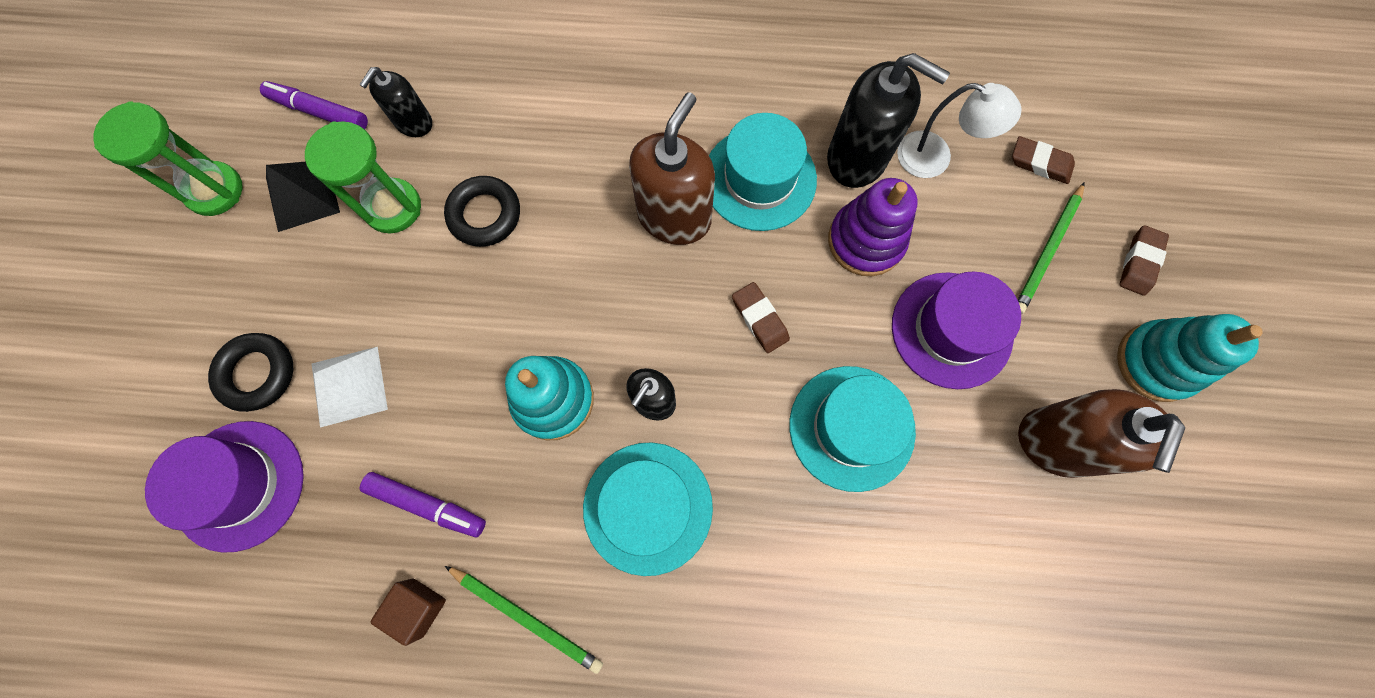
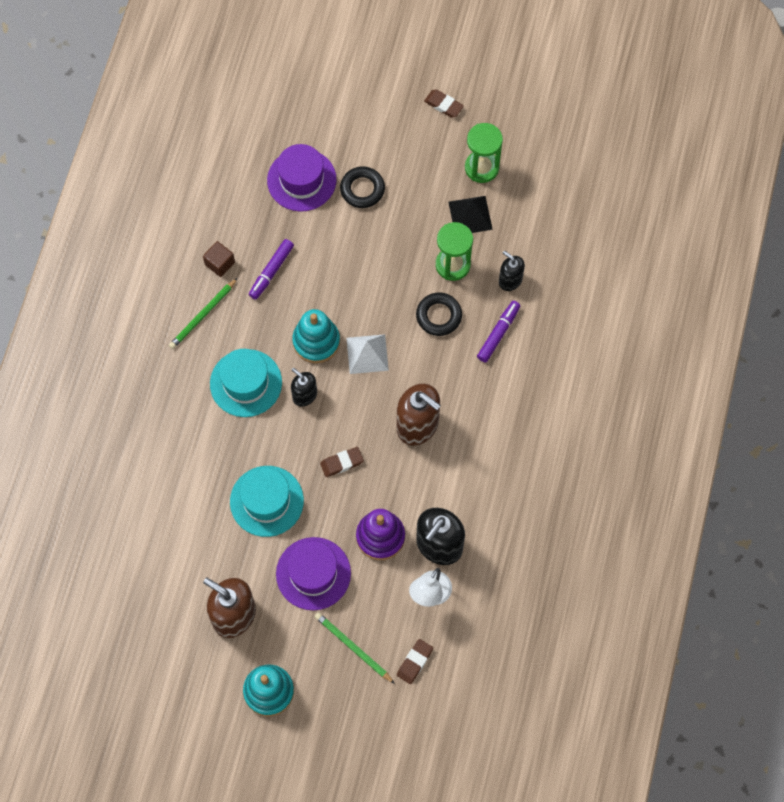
camera: 100 degrees right, 5 degrees down
(319, 112) = (527, 226): purple marker -> purple marker (498, 333)
(349, 386) = (345, 236): white pyramid -> white pyramid (367, 354)
(759, 179) = (434, 481): turquoise hat -> none
(1139, 262) = (334, 703): brown eraser -> brown eraser (443, 105)

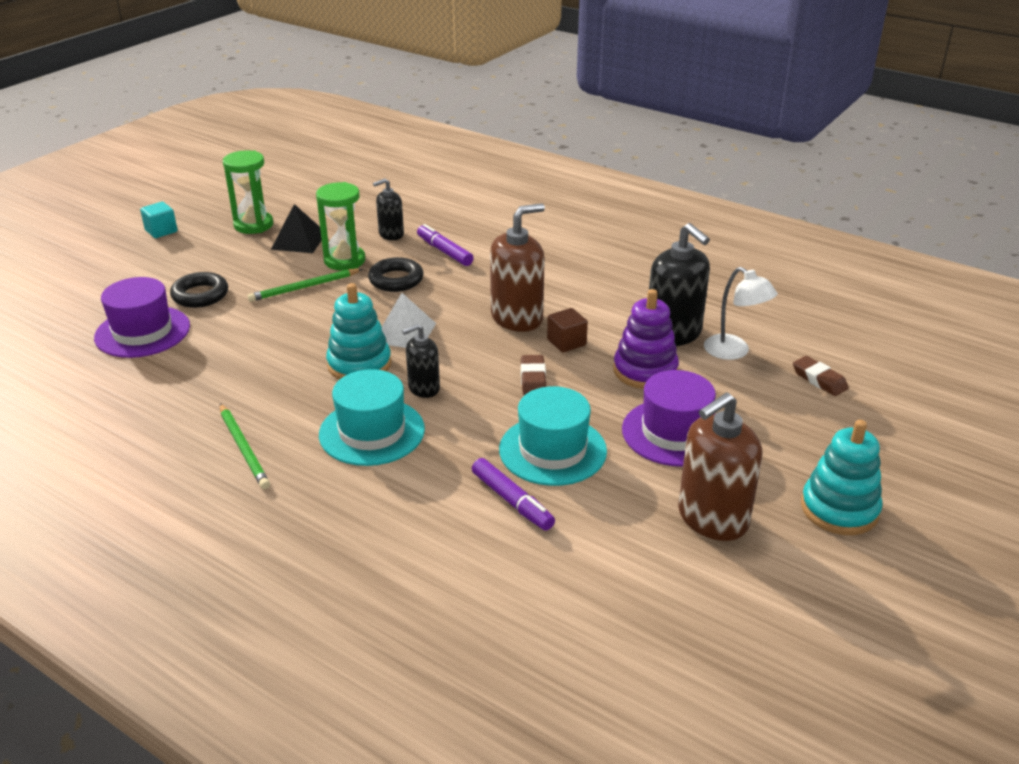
camera: 70 degrees left, 35 degrees down
(220, 263) = (184, 417): brown cube -> brown cube (566, 342)
(271, 271) = (237, 378): purple marker -> purple marker (512, 501)
(353, 647) = (789, 422): green pencil -> green pencil (304, 287)
(443, 105) = (161, 231): brown eraser -> turquoise cube

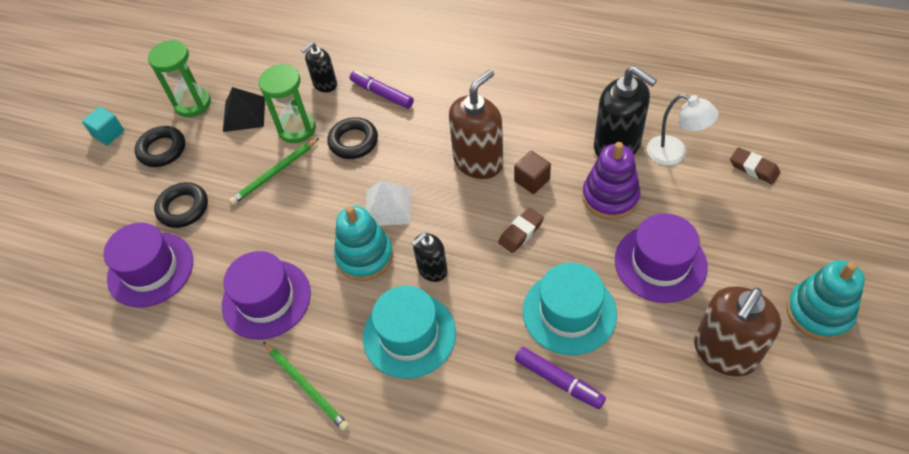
camera: 10 degrees left, 20 degrees up
(205, 251) = (162, 150): none -> black ring
(242, 375) = (266, 299): none -> purple hat
(533, 379) = (521, 232): brown eraser -> brown eraser turned 60 degrees clockwise

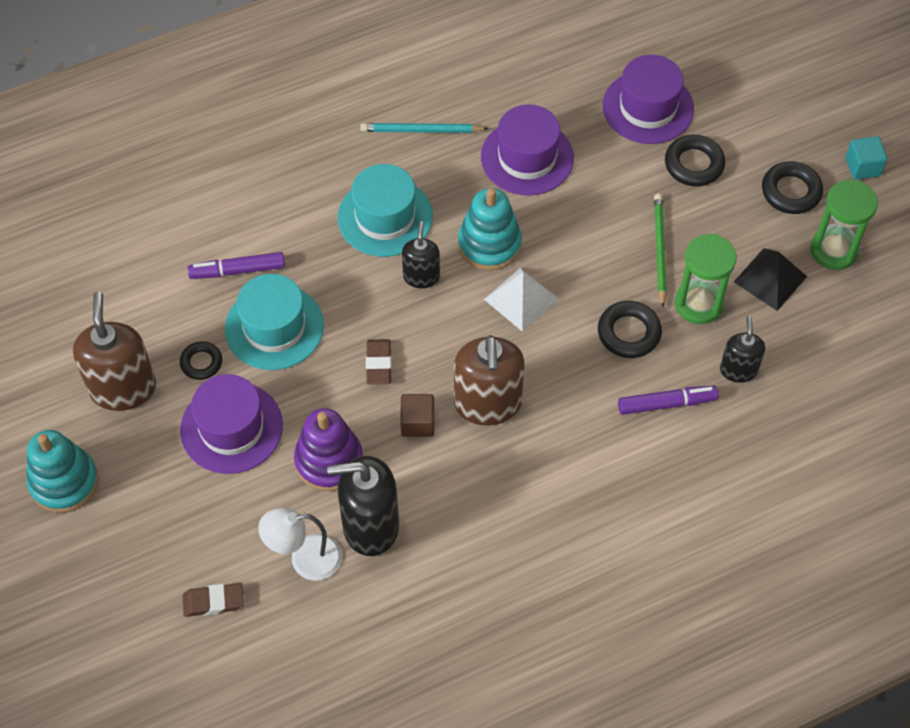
camera: 130 degrees right, 5 degrees up
(306, 386) = (421, 130): green pencil -> turquoise pencil
(647, 326) = (201, 363): none -> black ring

